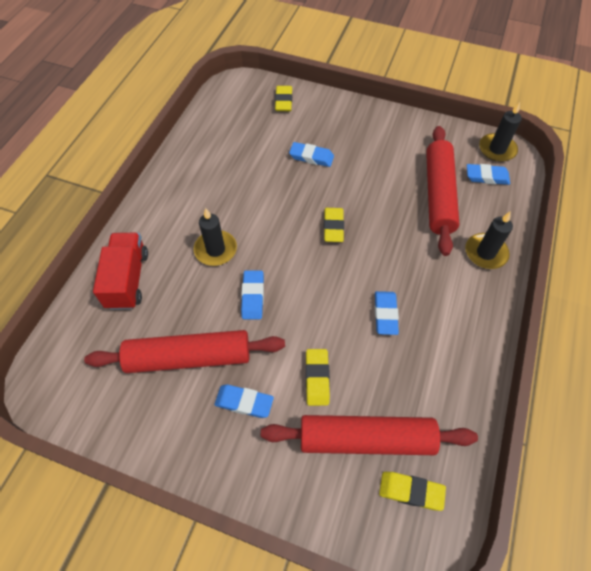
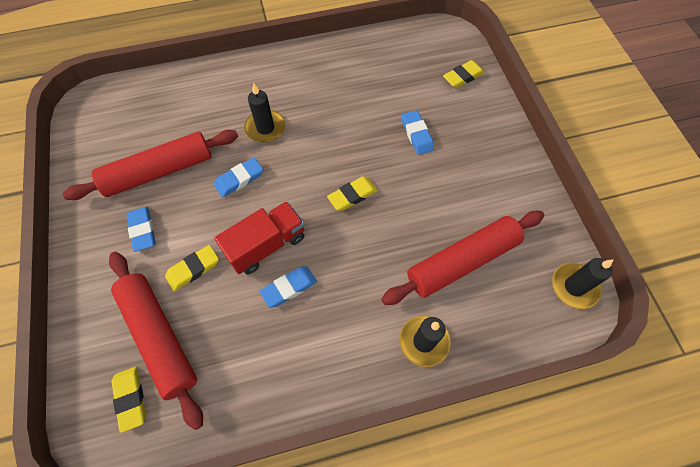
camera: 55 degrees right, 5 degrees up
(128, 279) = (199, 93): red truck -> red truck (266, 245)
(189, 357) = (159, 171): red rolling pin -> red rolling pin turned 75 degrees counterclockwise
(486, 177) = (525, 295): blue eraser -> none

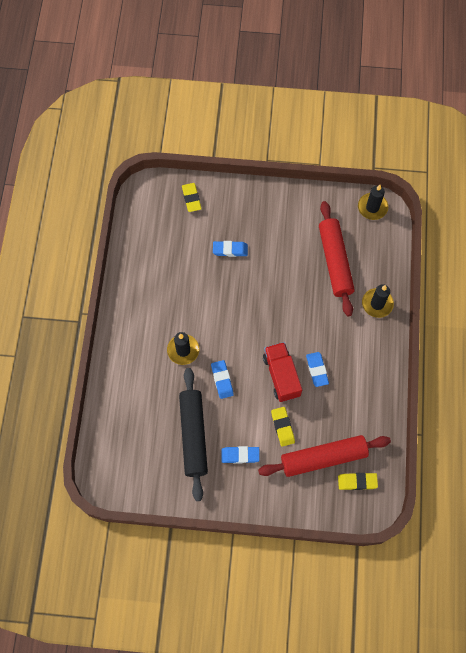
camera: 70 degrees left, 5 degrees up
(159, 171) = (193, 435): red rolling pin -> black rolling pin
(352, 195) = (263, 309): yellow eraser -> none

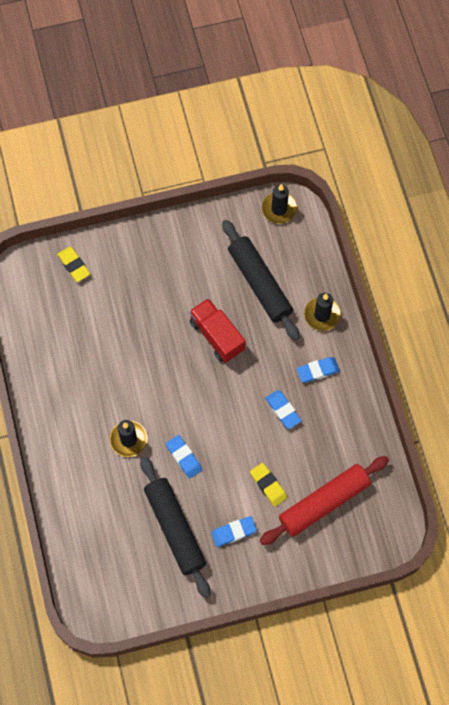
camera: 20 degrees left, 0 degrees up
(230, 250) = (139, 309): blue eraser -> blue eraser (318, 371)
(281, 376) = (247, 430): red truck -> red truck (217, 336)
(335, 261) = (259, 283): red rolling pin -> black rolling pin
(357, 482) = (368, 515): yellow eraser -> none

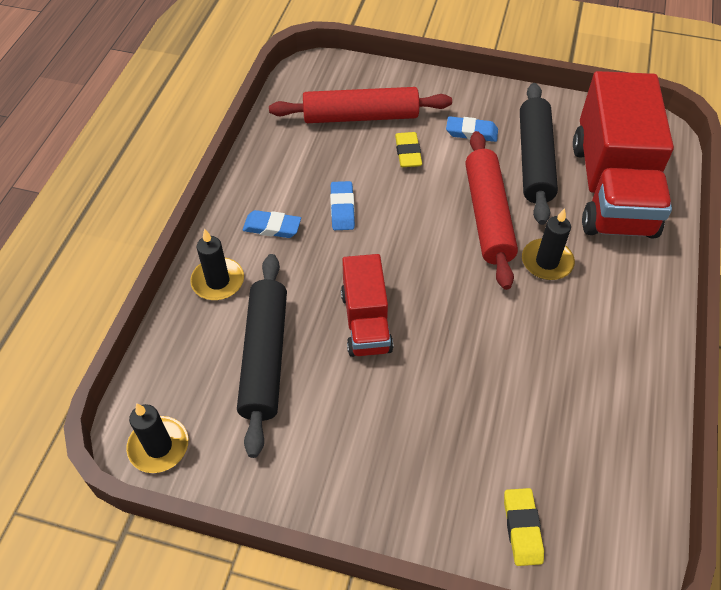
camera: 150 degrees left, 15 degrees down
(109, 530) = (611, 188): none -> red truck
(184, 457) = (488, 216): blue eraser -> red rolling pin

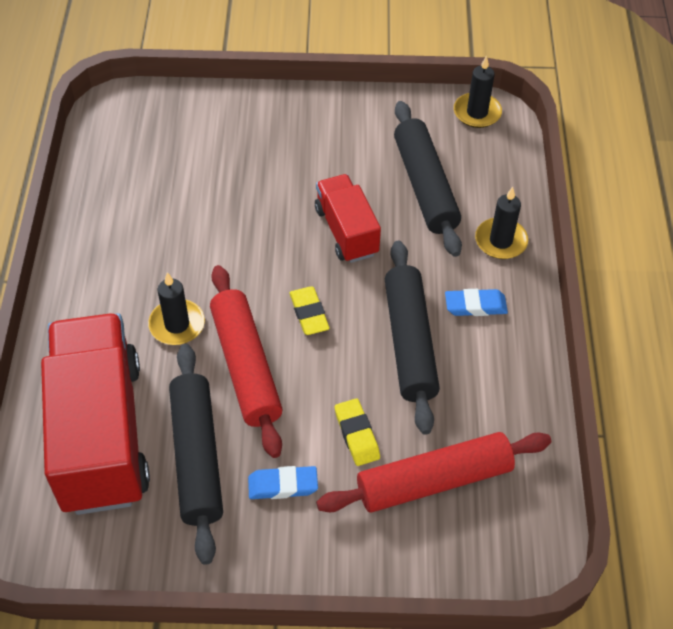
camera: 165 degrees right, 0 degrees up
(342, 208) = (409, 342): blue eraser -> black rolling pin
(522, 528) = (188, 113): yellow eraser -> yellow eraser (309, 313)

